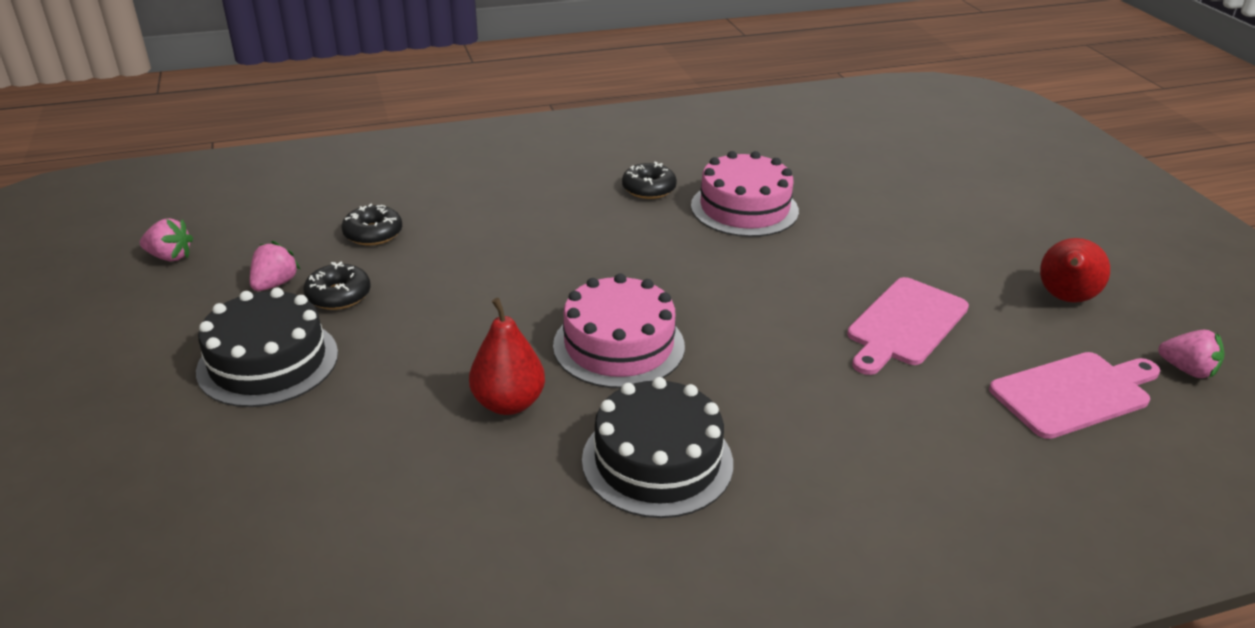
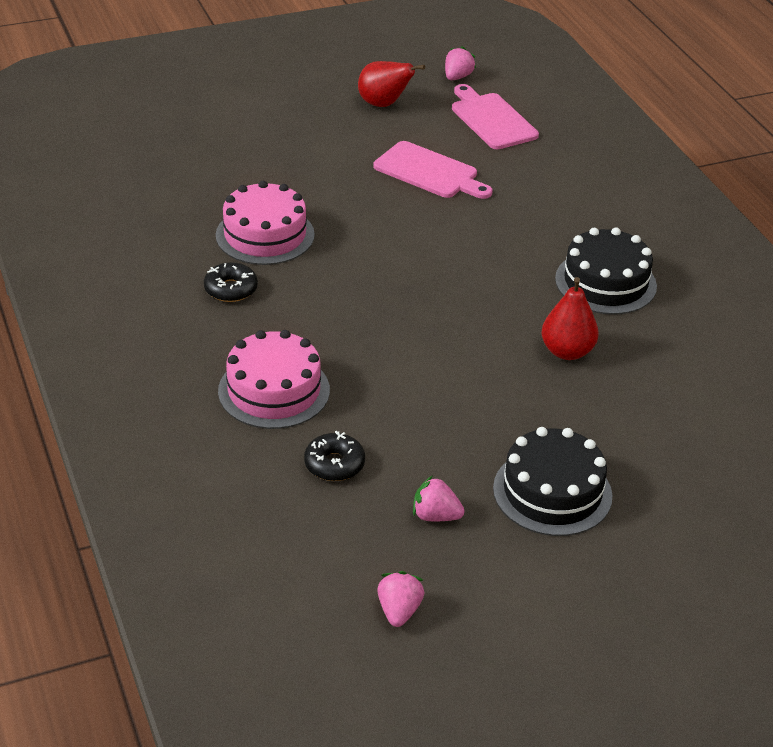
camera: 95 degrees left, 5 degrees up
(338, 295) = (446, 468): black donut -> none
(619, 345) = (484, 301): pink cake -> pink cake (274, 390)

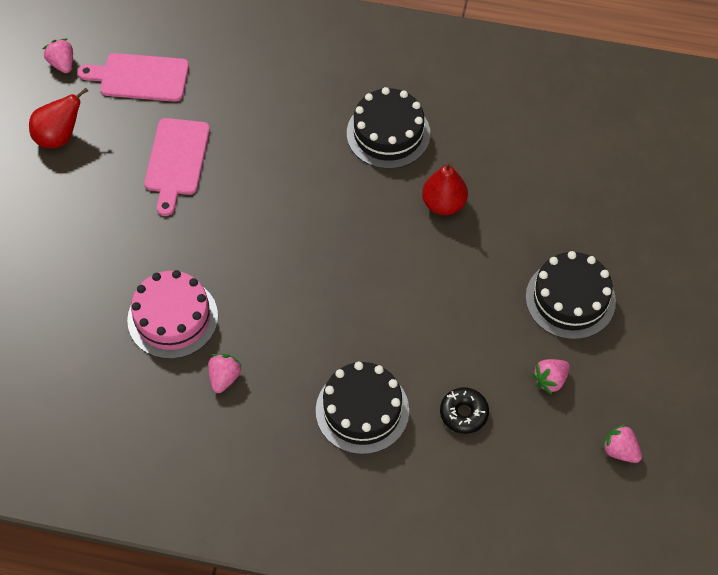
camera: 55 degrees left, 20 degrees up
(231, 289) = (224, 378): black donut -> pink strawberry
(274, 390) = (362, 410): pink cake -> black cake
(429, 172) = (176, 161): pink cutting board -> pink cutting board turned 120 degrees clockwise

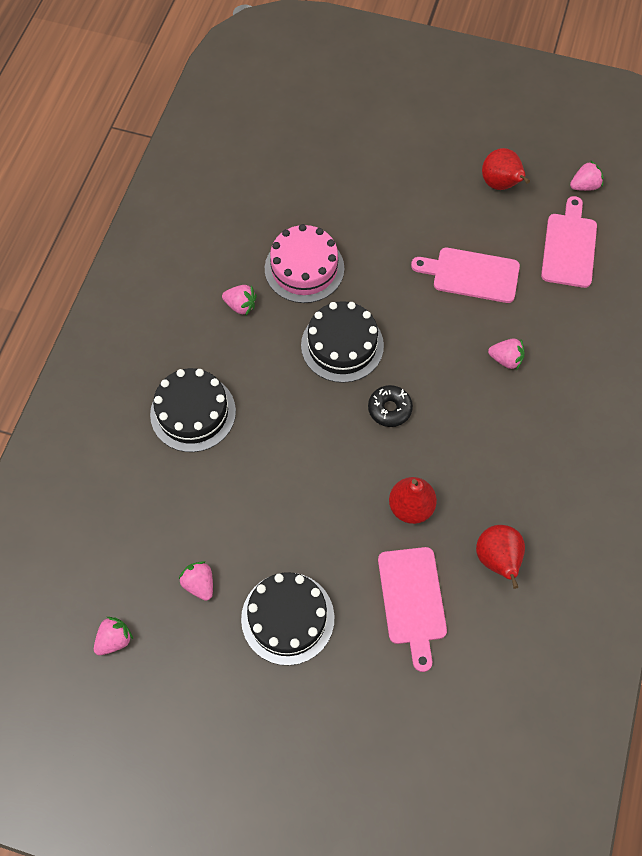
camera: 95 degrees right, 5 degrees up
(276, 130) = (506, 359): none -> pink strawberry
(388, 133) = (500, 462): black cake -> black cake (342, 345)
(463, 413) = (176, 499): black donut -> black donut (389, 409)
(485, 134) = (497, 559): none -> red pear
(535, 199) = (412, 600): none -> pink cutting board

